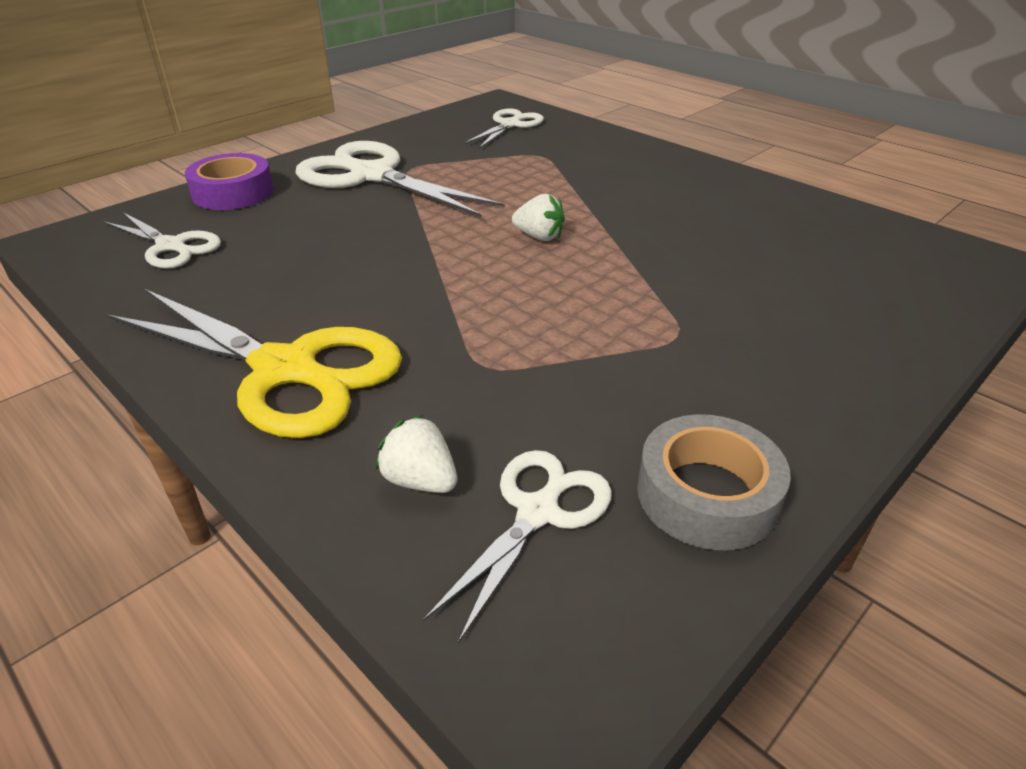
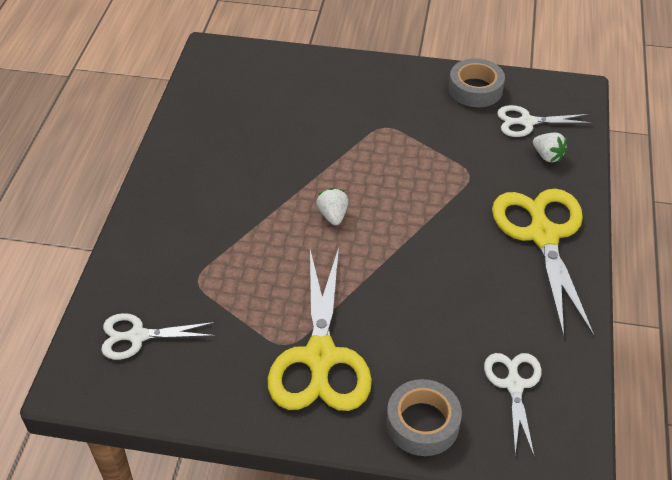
camera: 125 degrees left, 10 degrees up
(233, 193) = (422, 423): purple tape -> grey tape
(372, 176) = (320, 357): white scissors -> yellow scissors
(420, 480) = (547, 156): white strawberry -> white strawberry turned 45 degrees counterclockwise

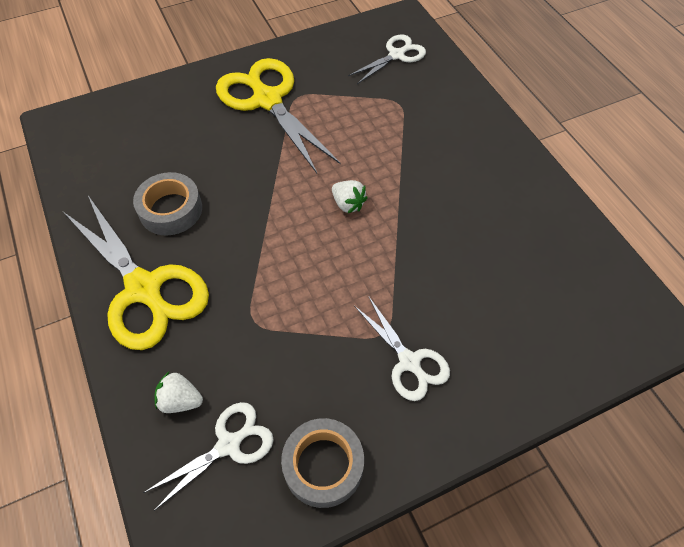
camera: 145 degrees right, 10 degrees up
(422, 423) = (170, 97): grey tape -> grey tape (171, 209)
(514, 385) = (116, 148): white scissors -> white scissors (409, 362)

